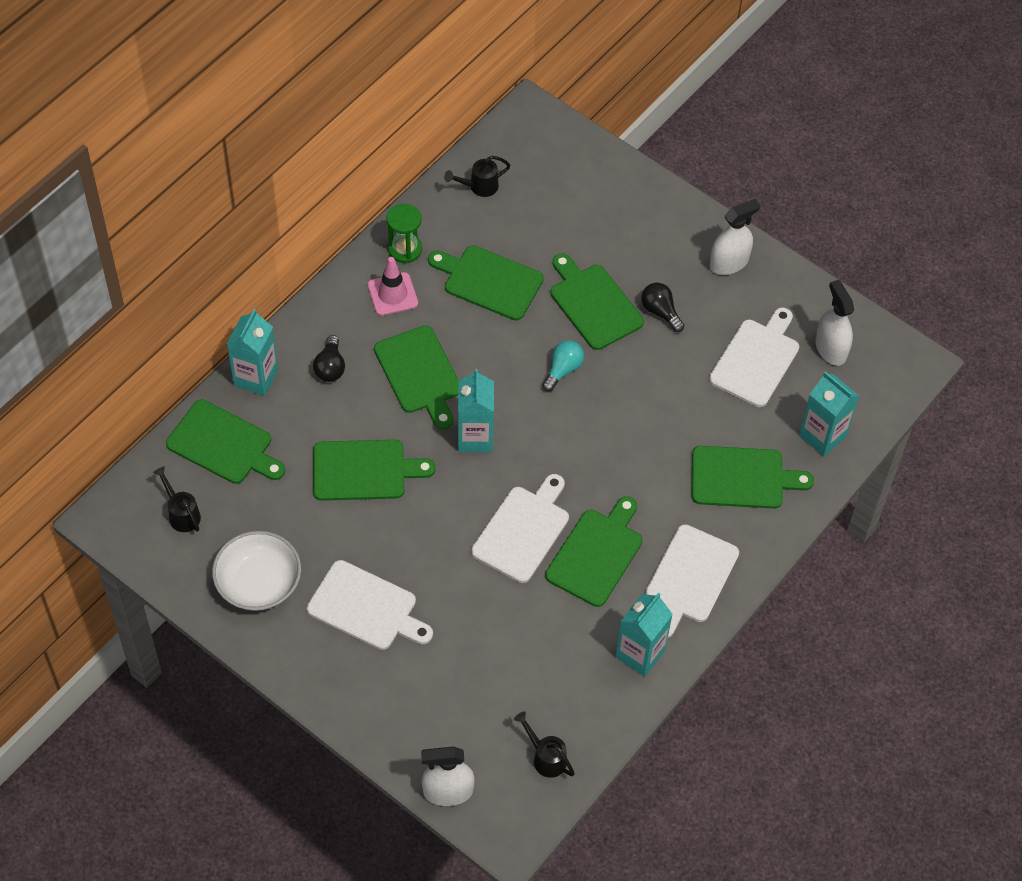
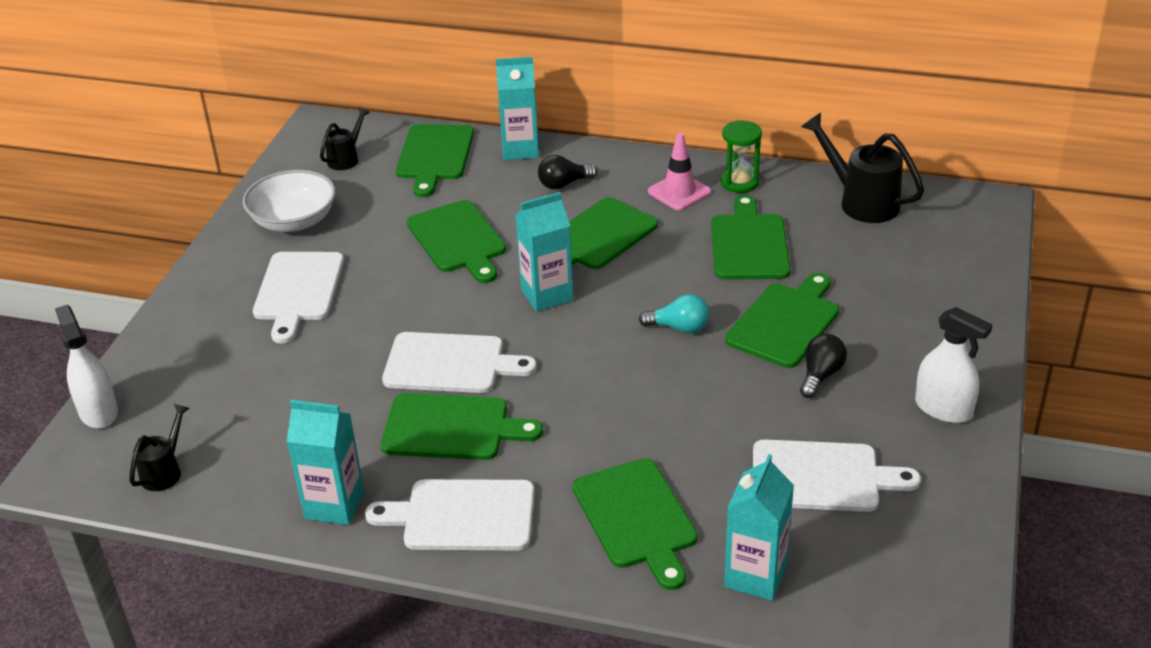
camera: 70 degrees right, 20 degrees down
(479, 187) = (861, 201): black watering can -> black watering can, size x1.75
(830, 348) = (899, 542): white spray bottle -> none

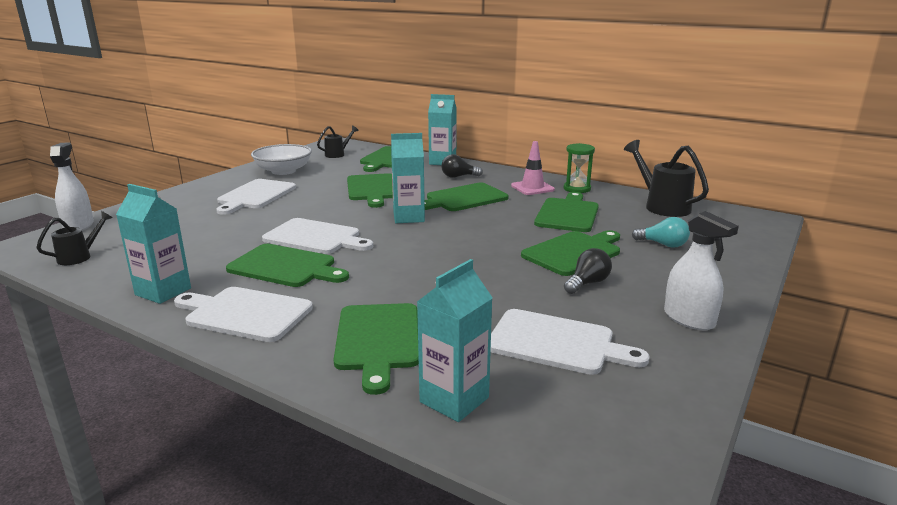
camera: 15 degrees right, 15 degrees down
(679, 327) = (490, 244): turquoise light bulb -> turquoise light bulb (663, 244)

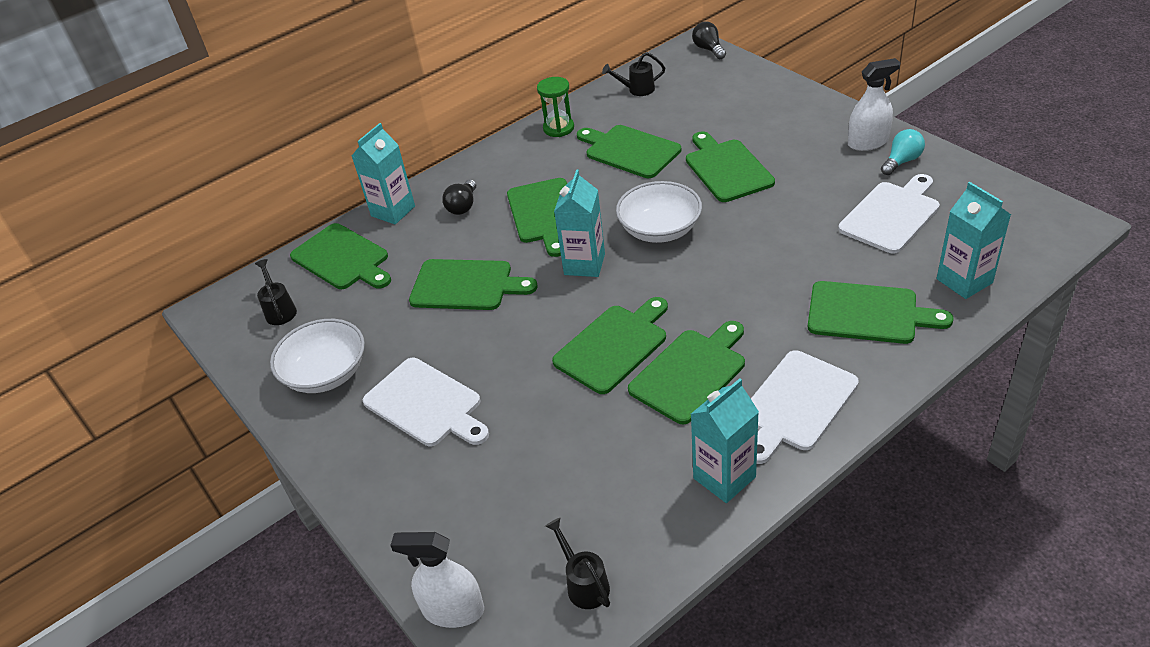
camera: 65 degrees left, 20 degrees up
(315, 237) = (613, 346): white cutting board -> green cutting board
(465, 236) = (660, 229): none -> white bowl
(532, 188) = (538, 157): pink traffic cone -> none
(587, 283) = (793, 176): black light bulb -> black light bulb (708, 49)
(662, 206) = (637, 90): black watering can -> black watering can, size x0.57
(663, 244) = (728, 115): turquoise light bulb -> turquoise light bulb (901, 161)

